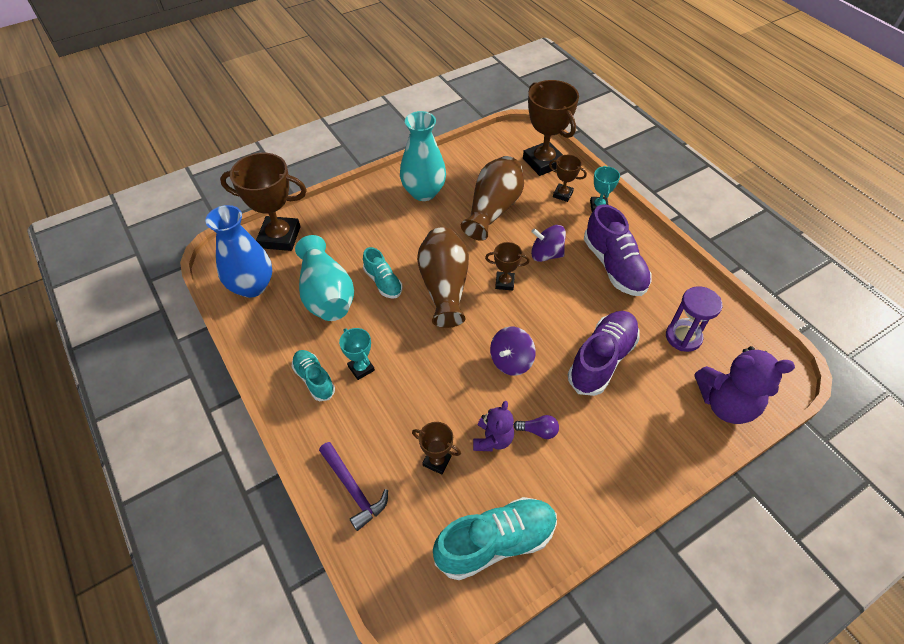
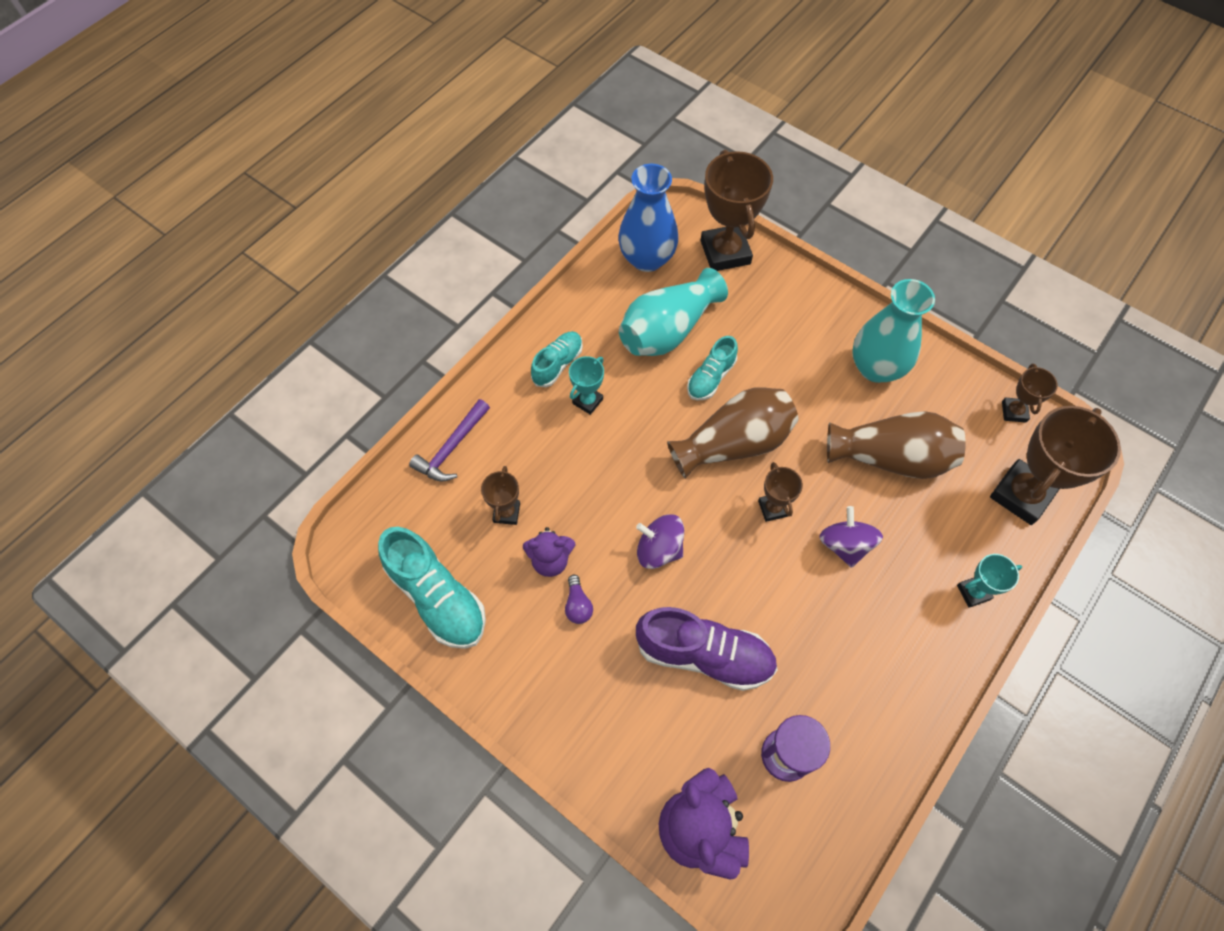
camera: 70 degrees right, 10 degrees up
(562, 194) = (970, 538): brown trophy -> brown trophy (1014, 412)
(614, 266) = (867, 638): purple shoe -> none

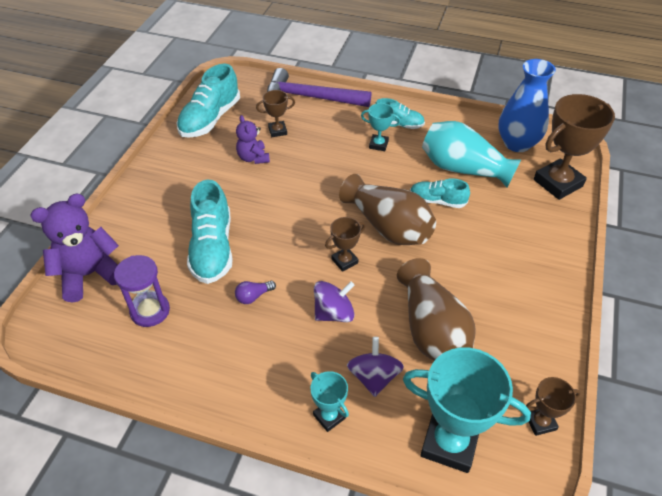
camera: 70 degrees right, 15 degrees down
(452, 447) = (311, 97): purple hammer -> purple hammer, size x1.62
(578, 605) = (227, 178): purple light bulb -> purple light bulb (253, 296)
(659, 549) = (282, 206): purple spinning top -> purple spinning top (374, 377)
(704, 655) = (212, 248): purple shoe -> turquoise shoe
(876, 367) = (516, 302): turquoise vase -> none
(1021, 495) = (449, 443): brown trophy -> turquoise trophy

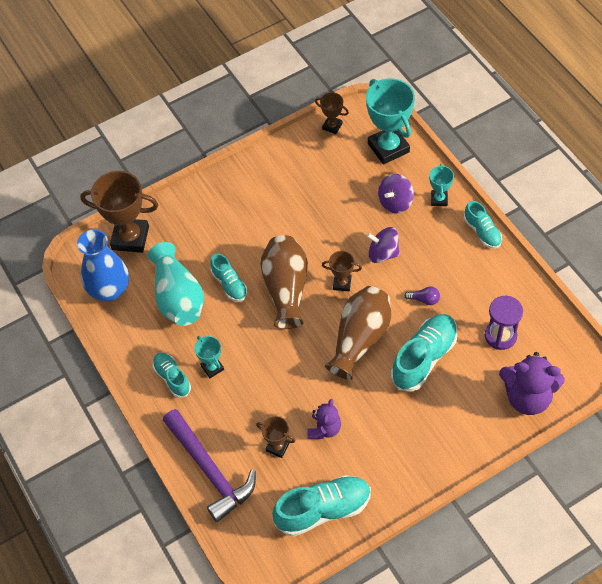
camera: 135 degrees left, 10 degrees up
(247, 410) = (482, 232): none -> turquoise shoe
(431, 329) = (335, 204): brown vase -> brown vase (360, 339)

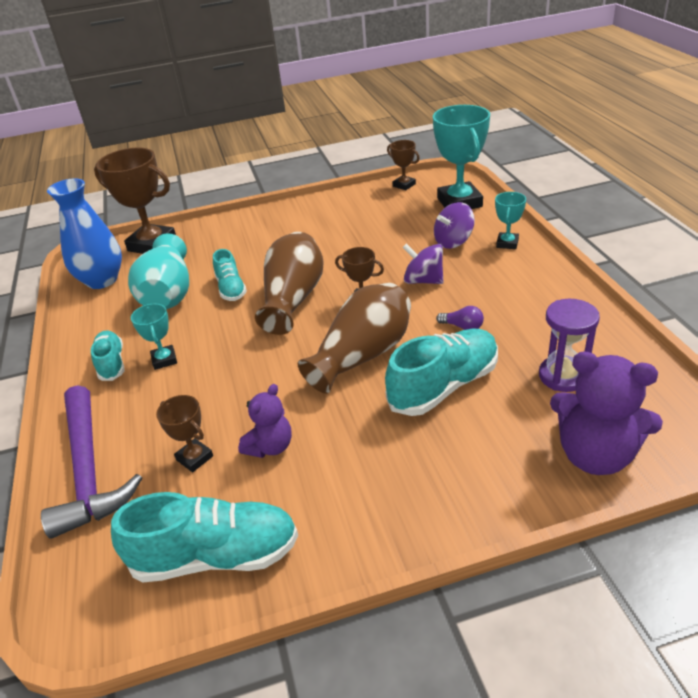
camera: 15 degrees right, 20 degrees down
(482, 232) = (556, 274): turquoise shoe -> none

